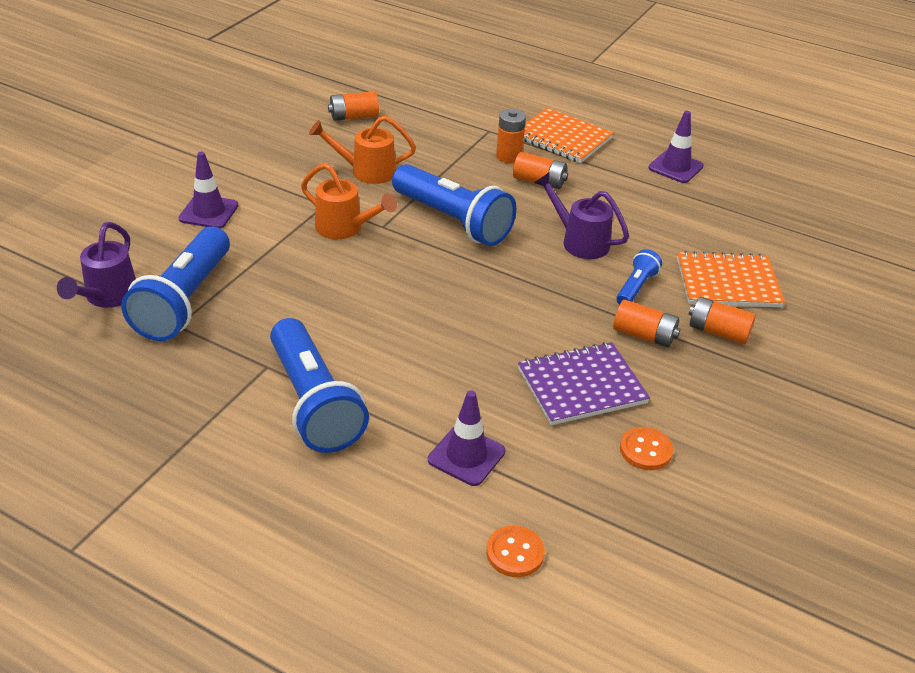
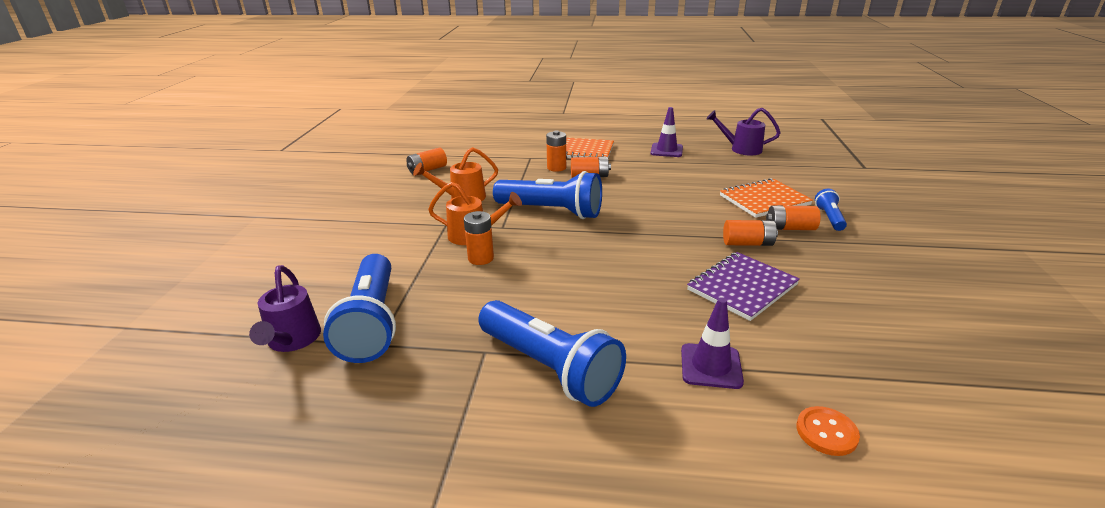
camera: 20 degrees left, 10 degrees down
(209, 212) = (351, 253): purple traffic cone -> none
(332, 260) = (480, 258): none -> orange battery
(579, 241) = (649, 201): purple watering can -> purple watering can (741, 149)
(636, 287) = (712, 217): blue flashlight -> blue flashlight (829, 218)
(645, 450) = (830, 316): orange button -> none

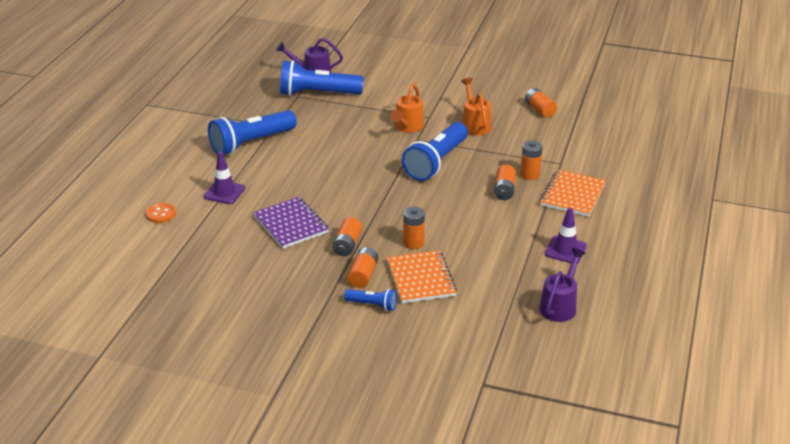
camera: 100 degrees right, 5 degrees up
(480, 258) = (374, 128): orange battery -> orange battery (413, 243)

